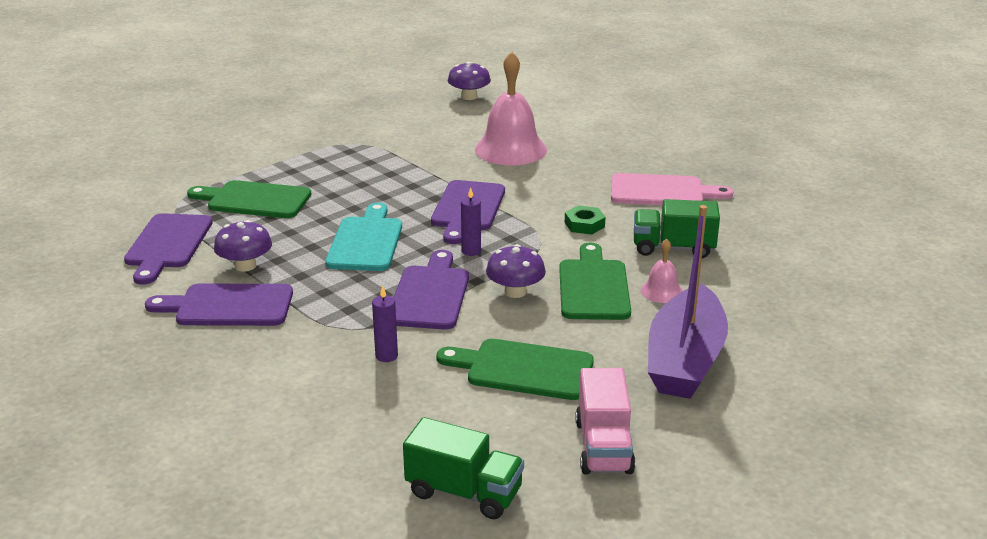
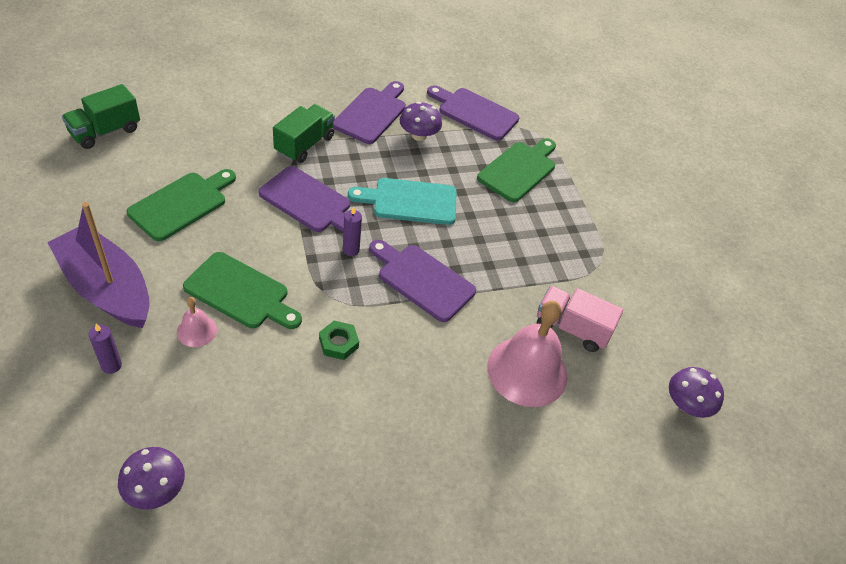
camera: 110 degrees right, 20 degrees up
(366, 241) = (410, 201): turquoise cutting board -> turquoise cutting board turned 150 degrees clockwise
(386, 356) = (255, 154): purple candle -> purple candle (111, 365)
(515, 292) = (273, 246): purple mushroom -> purple mushroom (155, 489)
(603, 447) = (75, 199): pink truck -> pink truck (571, 328)
(662, 192) = (356, 444): pink cutting board -> none
(673, 248) = (250, 382): green truck -> green truck (304, 145)

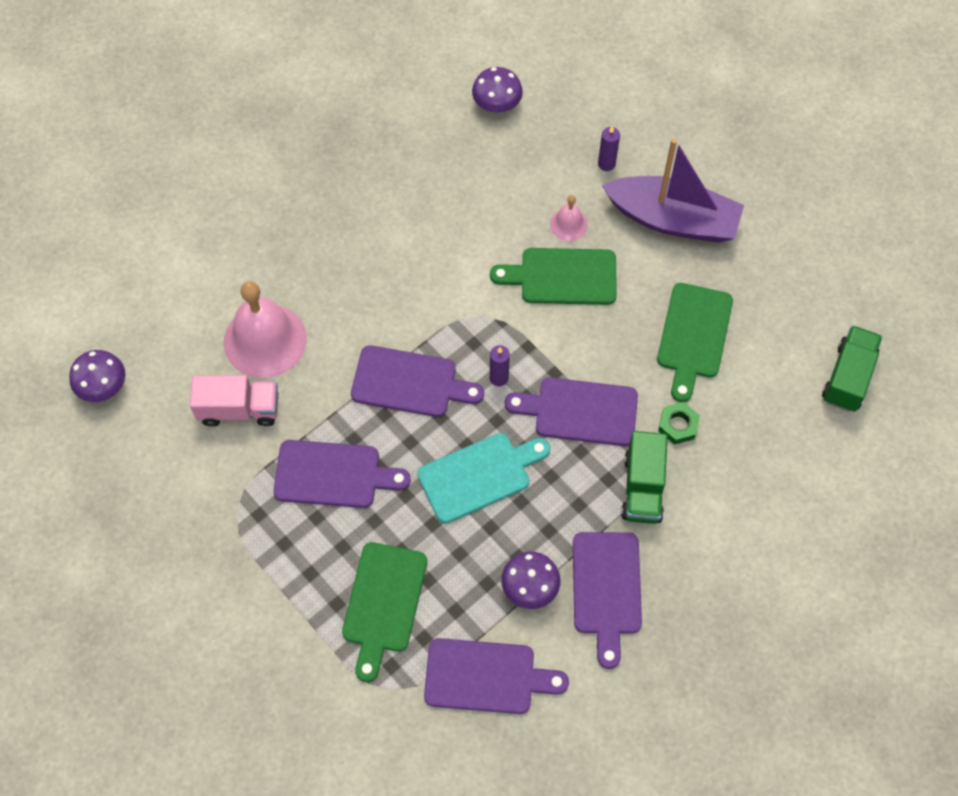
camera: 160 degrees right, 15 degrees up
(338, 343) = (445, 277): green nut -> green nut (678, 425)
(516, 251) = (333, 475): none -> purple cutting board

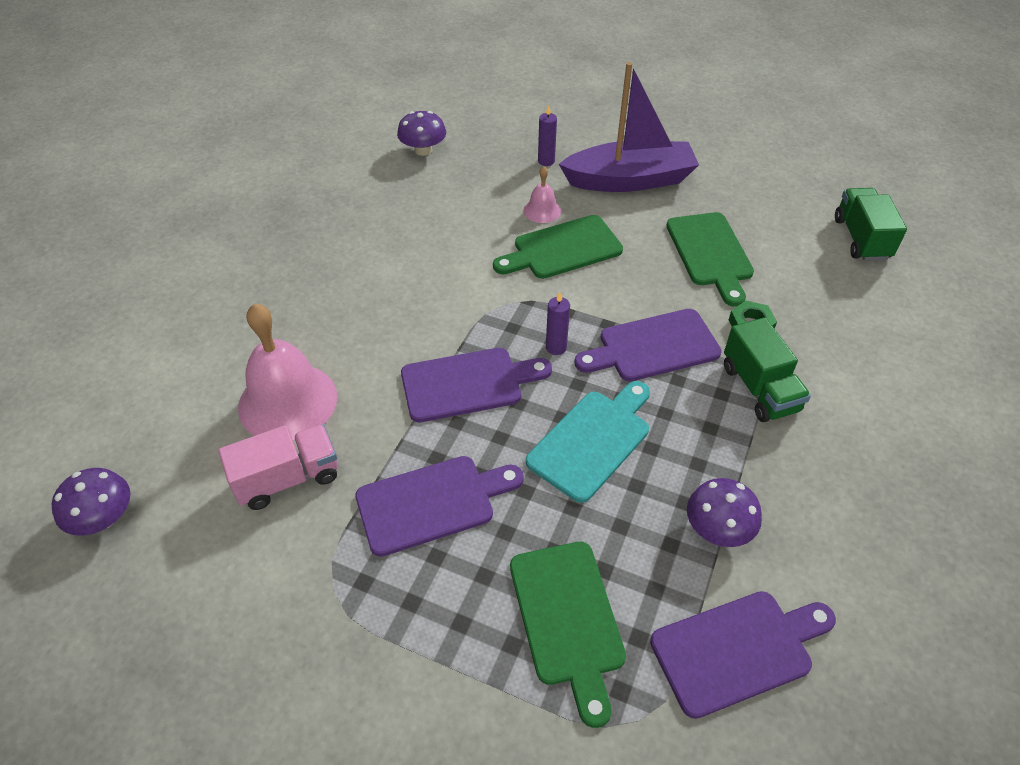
camera: 25 degrees left, 15 degrees down
(606, 589) = (796, 496): purple cutting board -> none

